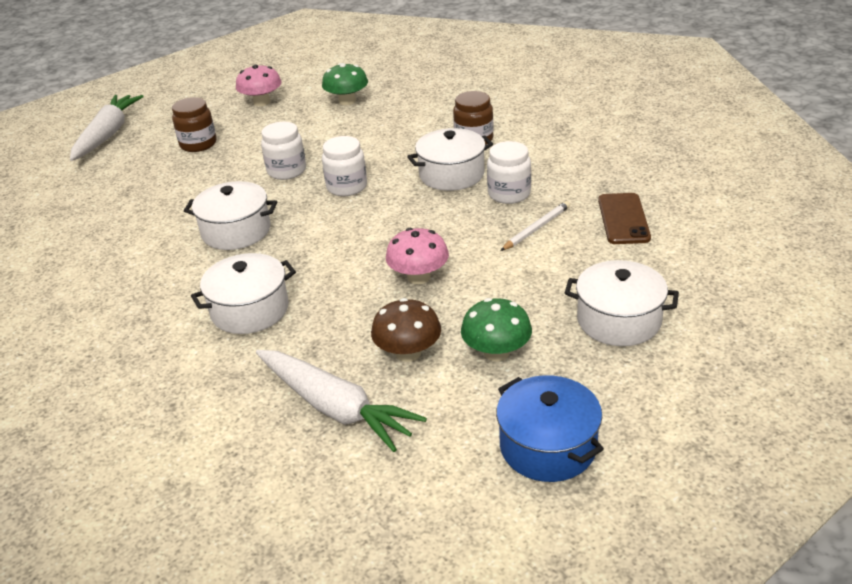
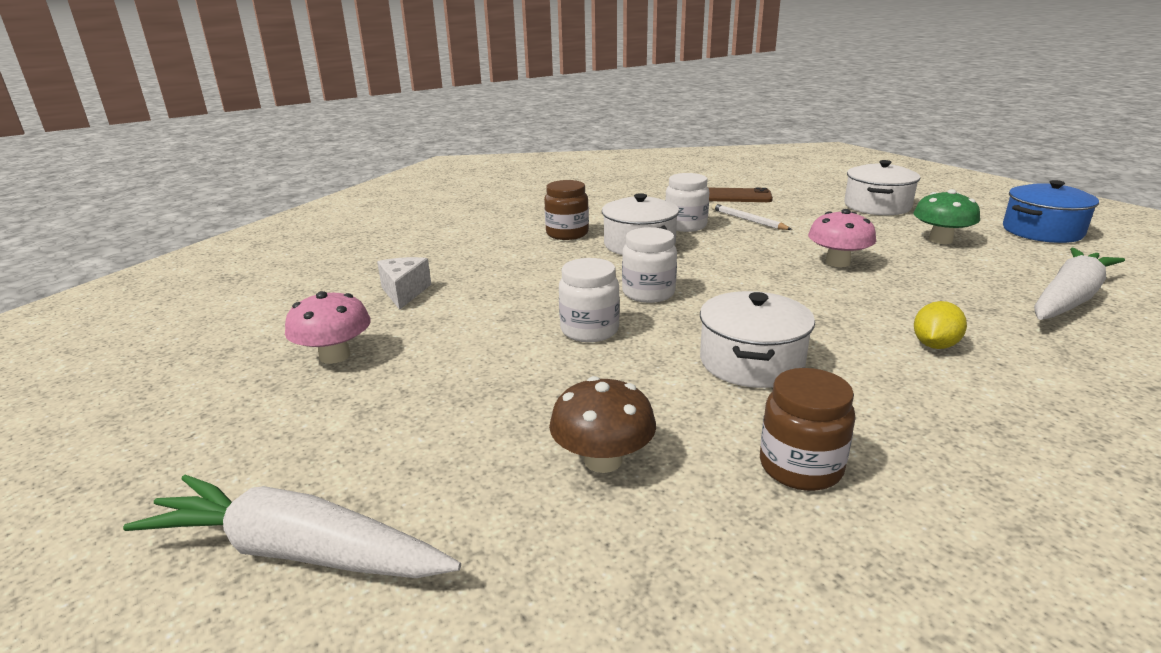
camera: 85 degrees left, 10 degrees down
(198, 144) = (448, 412): brown jar -> brown jar (800, 467)
(250, 310) = (934, 345): white pot -> yellow lemon
(347, 101) = (404, 292): green mushroom -> white cheese
(408, 353) = (962, 269): brown mushroom -> brown mushroom (603, 460)

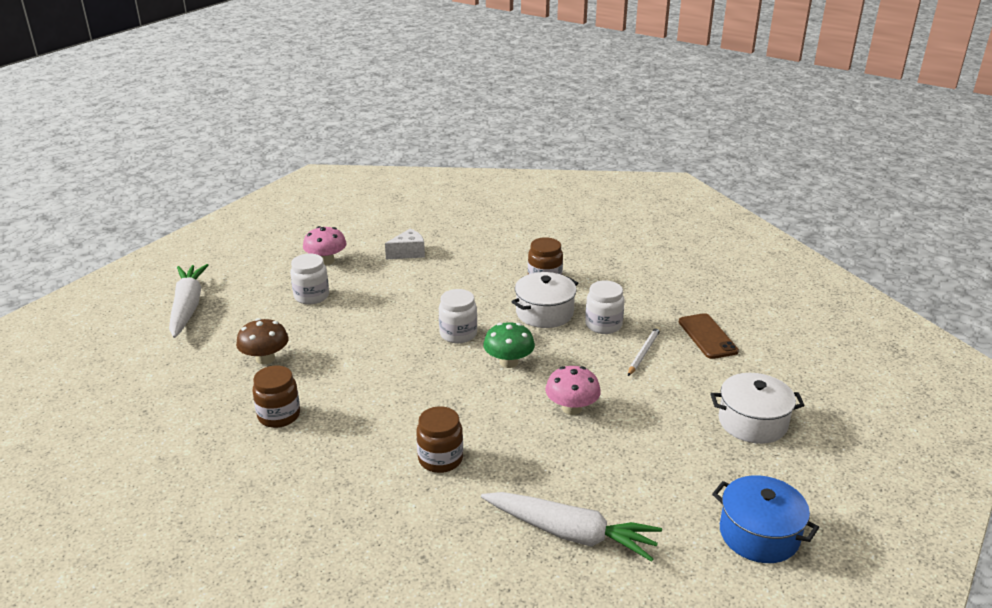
camera: 65 degrees right, 5 degrees up
(589, 330) = (392, 325): white jar -> white jar (311, 296)
(751, 362) = (380, 387): white pot -> none
(934, 345) = (440, 459): yellow lemon -> brown jar
(940, 240) = (674, 464): green mushroom -> green mushroom (508, 362)

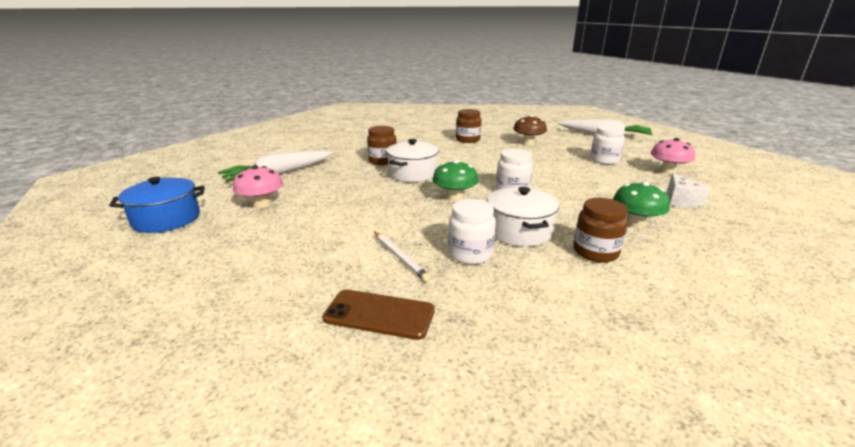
camera: 120 degrees right, 5 degrees down
(478, 268) = (635, 223): none -> green mushroom
(571, 408) = (372, 202): pink mushroom -> pink mushroom (262, 204)
(752, 422) = (233, 270): white pot -> white pot (412, 173)

